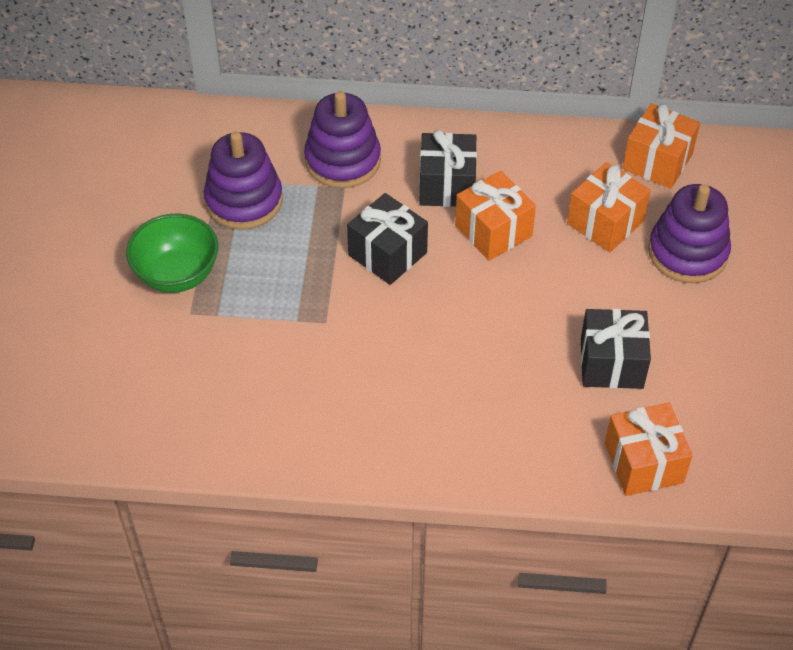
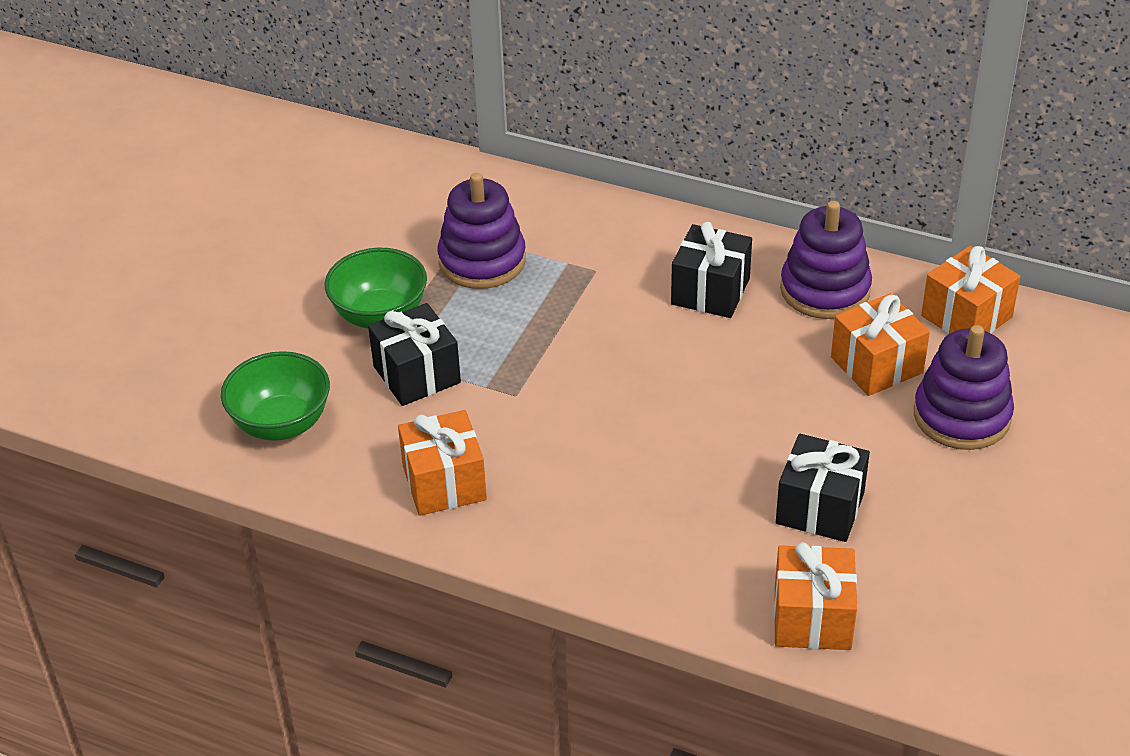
camera: 20 degrees right, 10 degrees down
(135, 401) = (281, 424): none -> green bowl
(342, 160) = (606, 244): purple stacking toy -> purple stacking toy (825, 290)
(387, 254) = (613, 344): black gift -> black gift (417, 374)
(493, 231) = (742, 346): orange gift -> orange gift (444, 483)

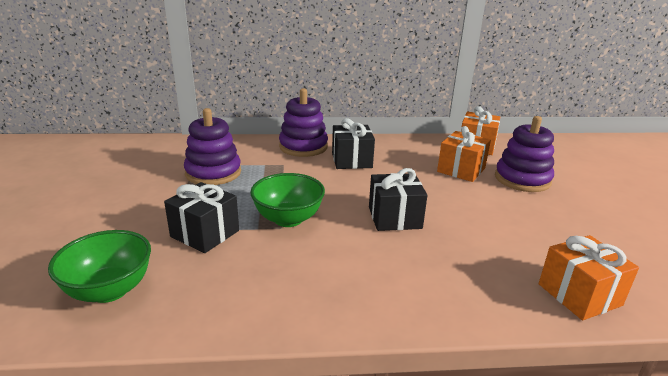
camera: 30 degrees left, 15 degrees down
(380, 316) = (160, 210): green bowl -> green bowl (288, 219)
(444, 483) = (267, 291): orange gift -> none
(820, 508) = (510, 235): black gift -> black gift (394, 217)
(825, 290) = (405, 149): purple stacking toy -> purple stacking toy (303, 147)

